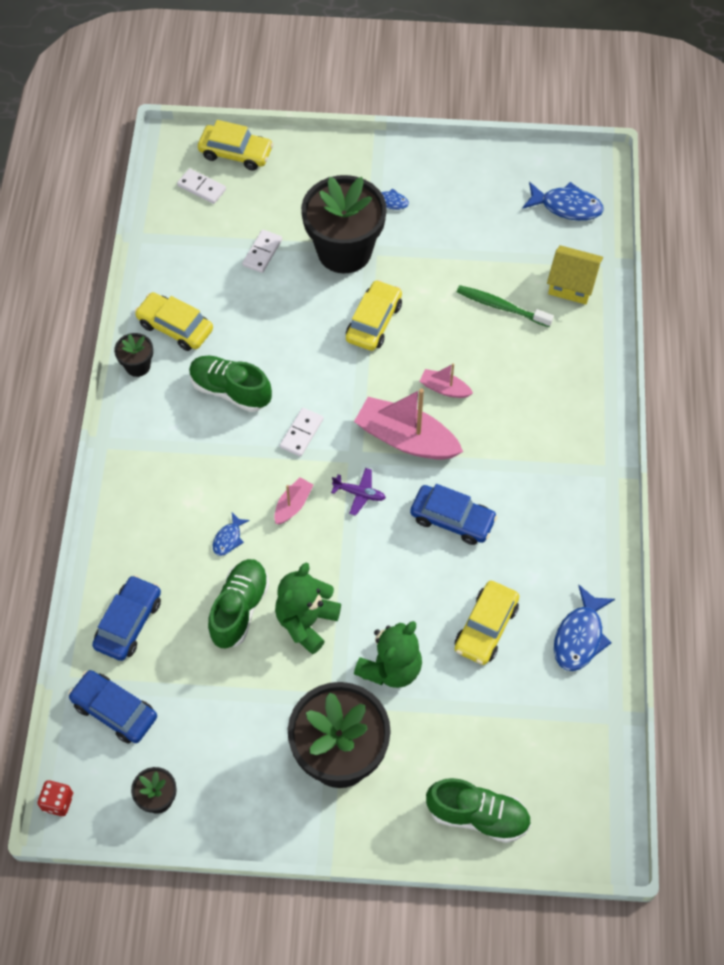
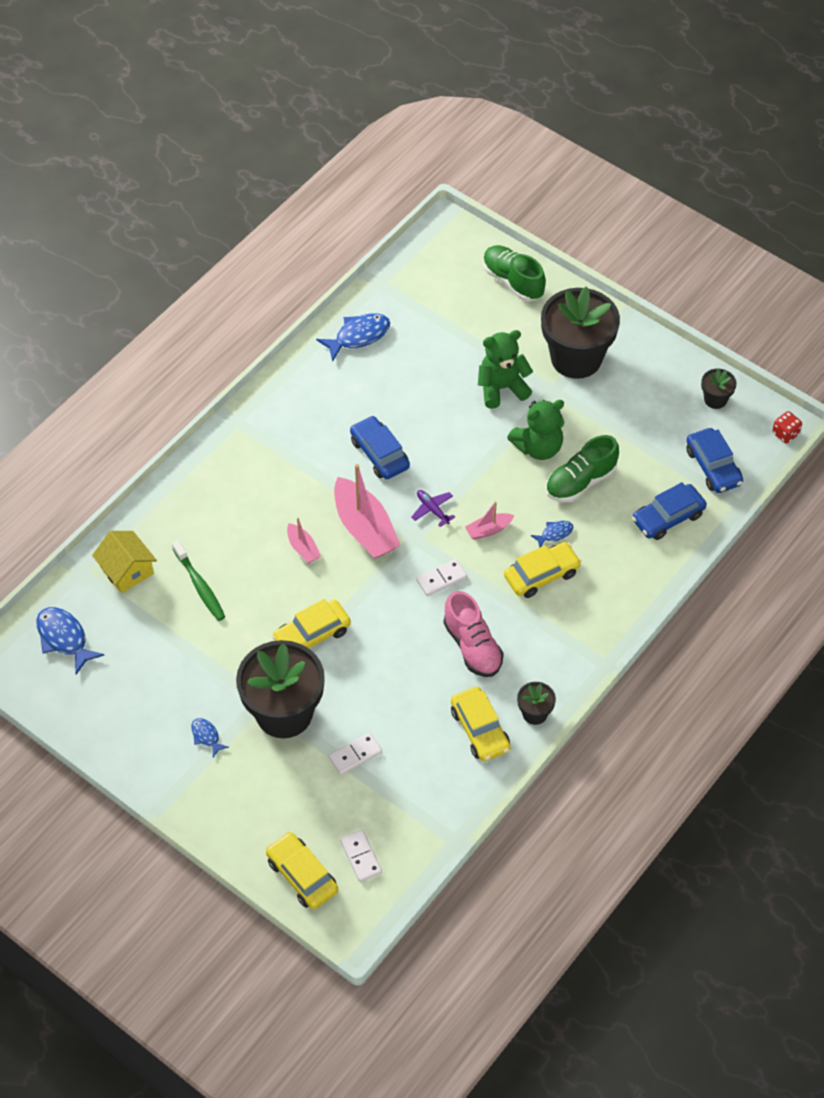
camera: 145 degrees left, 5 degrees down
(230, 390) = (472, 646): green shoe -> pink shoe
(486, 627) = (416, 375): yellow car -> yellow car (541, 575)

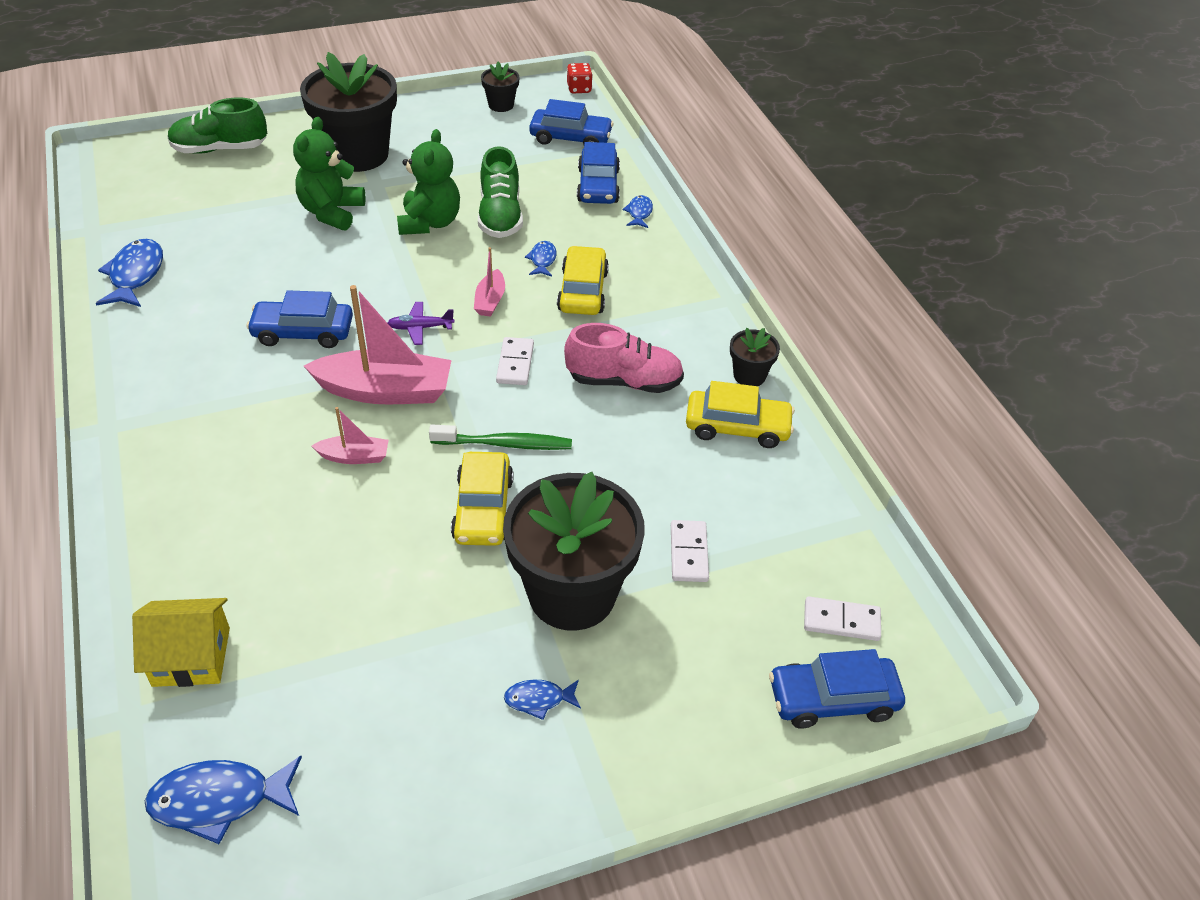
camera: 60 degrees left, 10 degrees down
(199, 585) = (300, 586): green toothbrush -> green toothbrush (504, 444)
(302, 875) = (833, 699): yellow car -> blue car
(657, 560) = (639, 213): none -> blue fish

